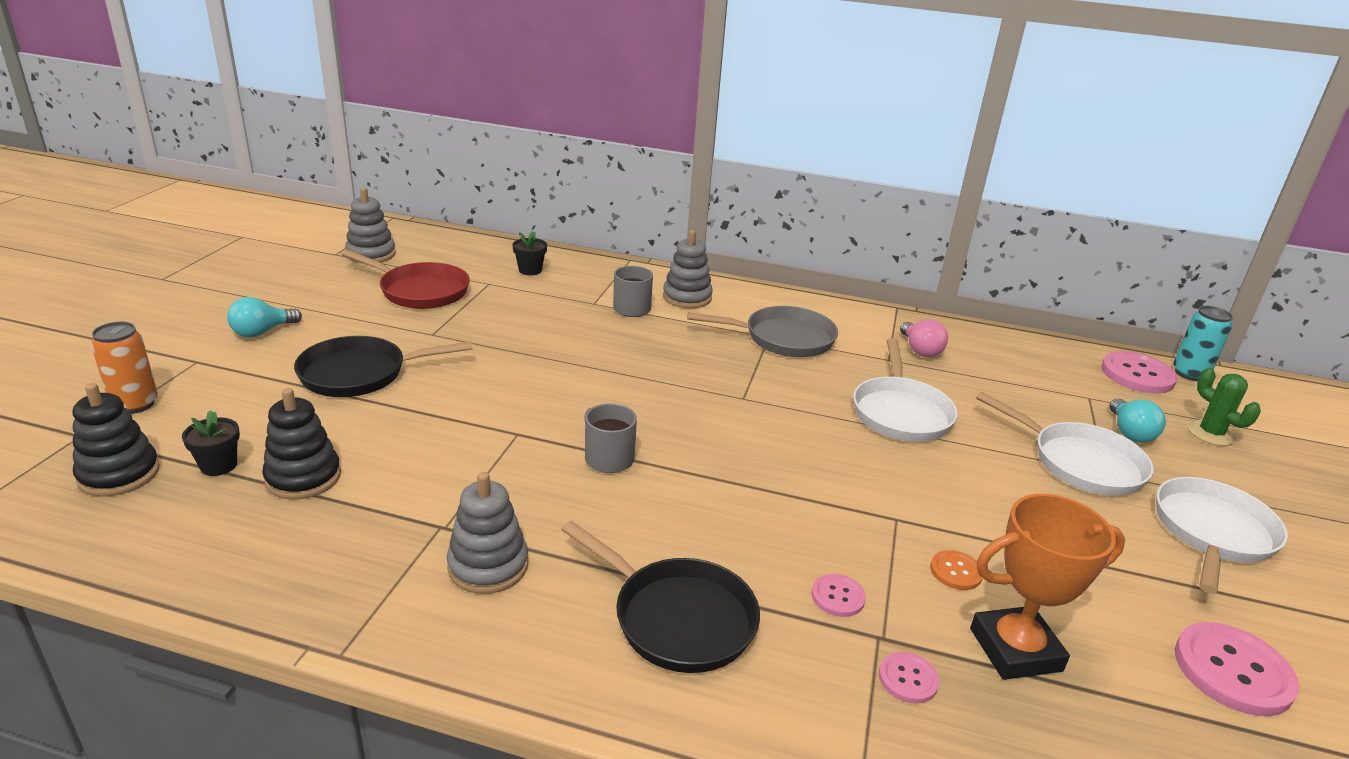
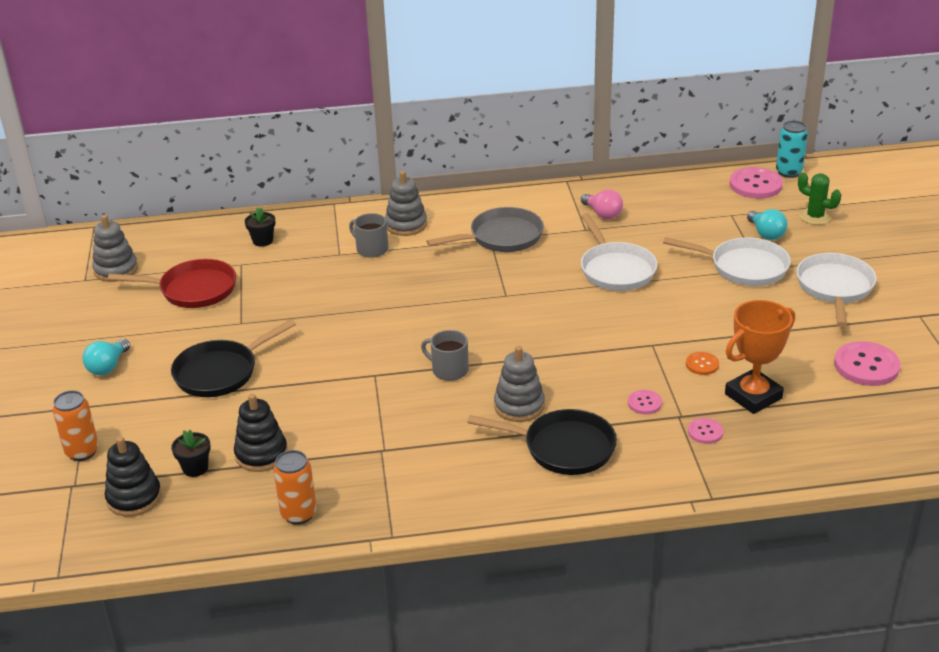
camera: 20 degrees left, 5 degrees up
(263, 571) = (299, 514): none -> orange can
(488, 566) = (432, 461): grey stacking toy -> grey stacking toy (519, 406)

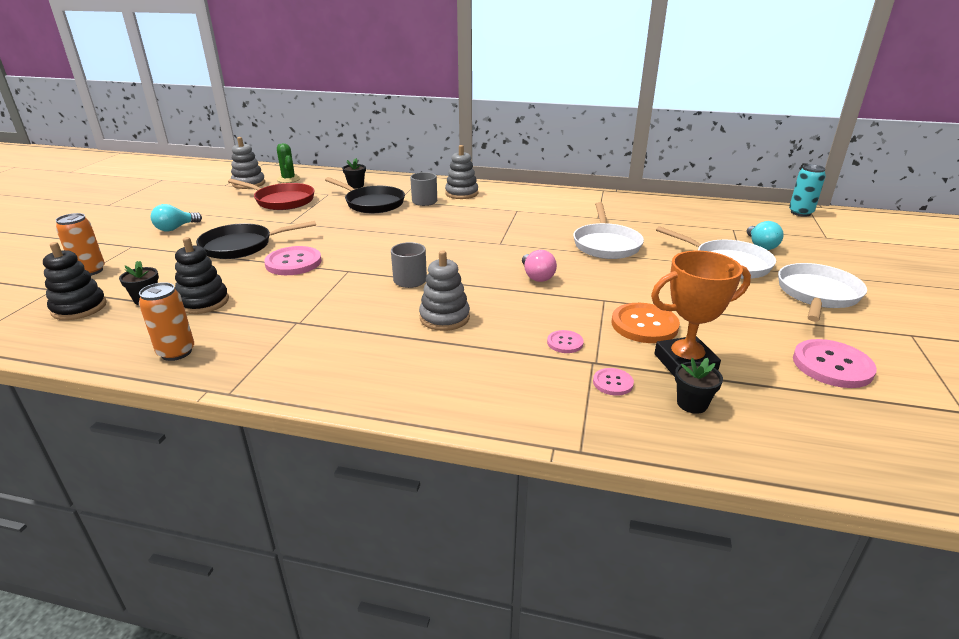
camera: 20 degrees right, 5 degrees down
(501, 237) = (526, 211): grey pan -> none
(563, 448) = (456, 360): black pan -> black pan (372, 203)
(602, 214) = (619, 211): pink light bulb -> pink light bulb (536, 276)
(702, 364) = (644, 325): orange button -> orange button, size x1.91
(755, 185) = (765, 215): pink button -> pink button (293, 263)
(774, 433) = (692, 404): none -> black flower pot
(815, 217) = (815, 243): green cactus -> green cactus (288, 179)

